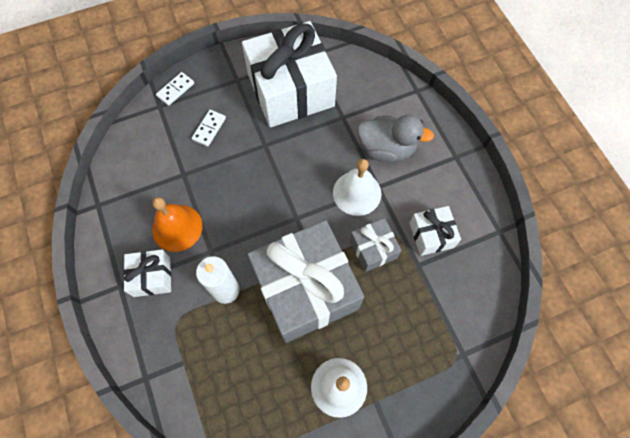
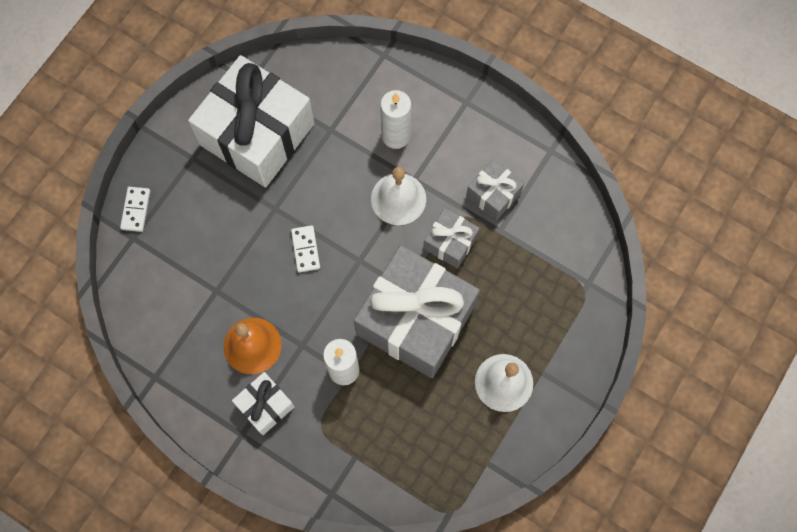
camera: 35 degrees left, 5 degrees up
(209, 129) = (205, 228): white domino -> white domino (305, 249)
(386, 149) = (396, 136): grey duck -> white candle
(431, 235) = (493, 194): white gift -> grey gift

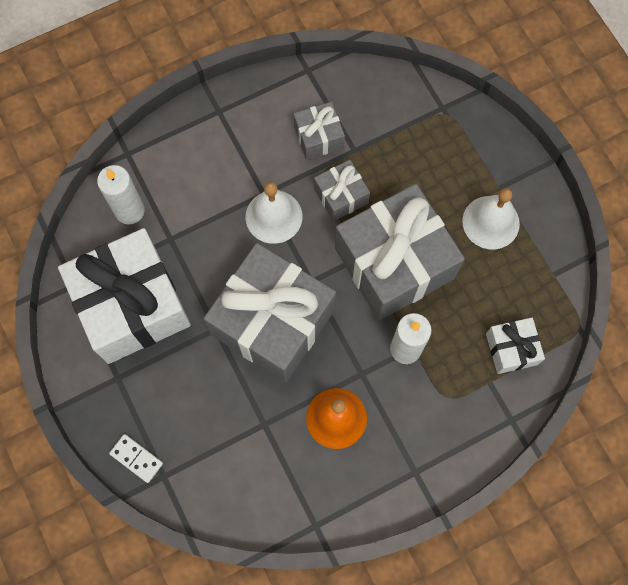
camera: 60 degrees left, 0 degrees up
(265, 405) = (400, 436): white gift -> white gift (511, 349)
(305, 249) = (273, 322): white domino -> grey gift
(396, 136) = (213, 186): white candle -> white candle (129, 211)

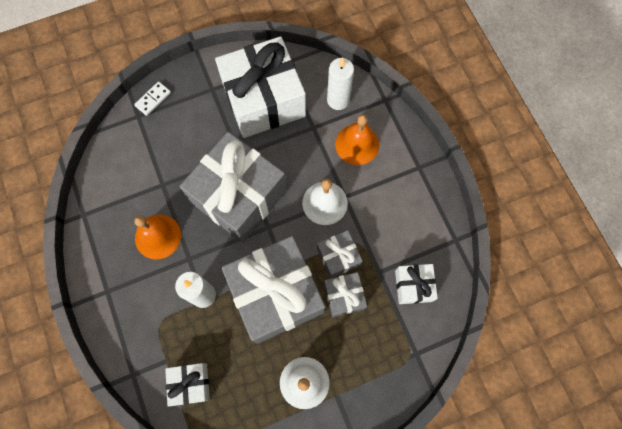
camera: 95 degrees right, 0 degrees up
(192, 184) = (357, 144): none -> orange bell
(318, 137) = (392, 243): grey gift -> grey gift (344, 296)
(367, 113) = (413, 286): none -> white gift

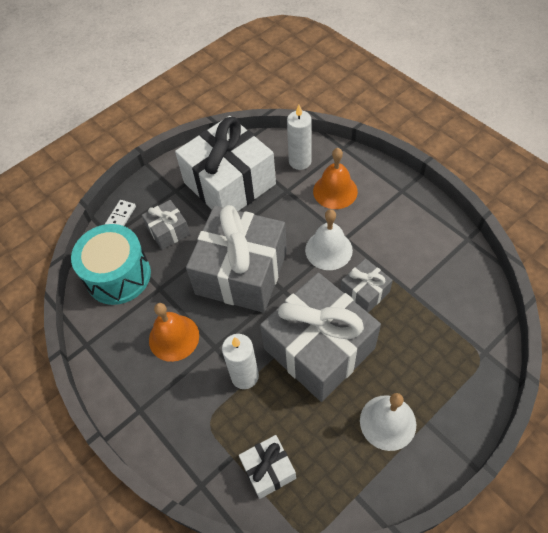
camera: 15 degrees left, 15 degrees down
(131, 158) = (118, 275): none -> turquoise drum
(344, 296) = (387, 325): grey gift -> grey gift (168, 231)
(413, 286) = (449, 292): white gift -> none

